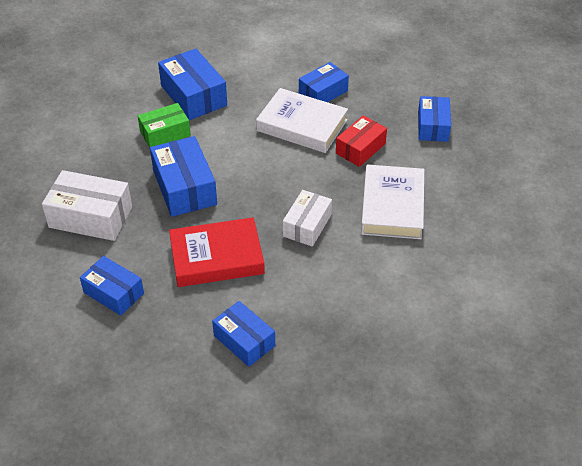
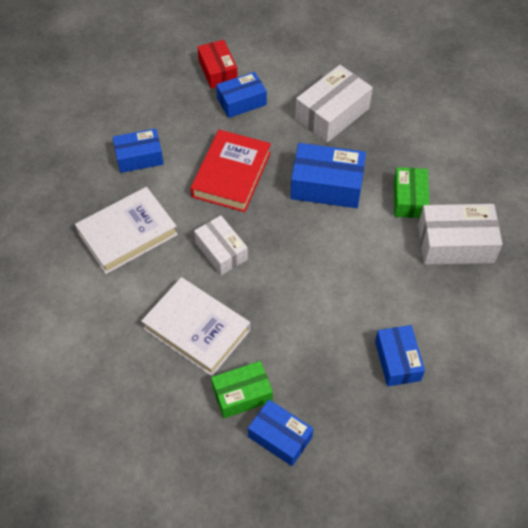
camera: 120 degrees right, 10 degrees up
(193, 95) = (455, 243): blue box -> white box
(302, 125) = (355, 313): white book -> white book (127, 233)
(360, 148) = (290, 347): red box -> red box (218, 71)
(420, 157) = (242, 394): none -> green box

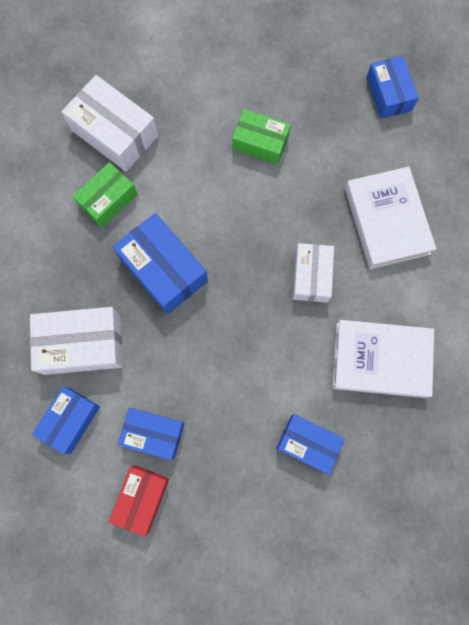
camera: 140 degrees left, 20 degrees up
(231, 174) = (237, 350): red book -> none
(242, 394) = (391, 143): green box -> green box (260, 143)
(397, 361) = (254, 82): blue box -> blue box (70, 420)

